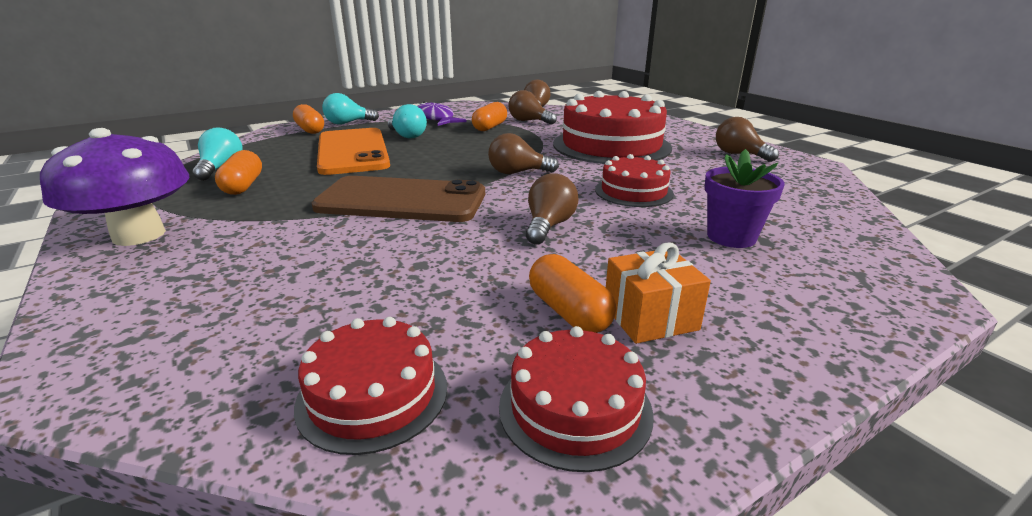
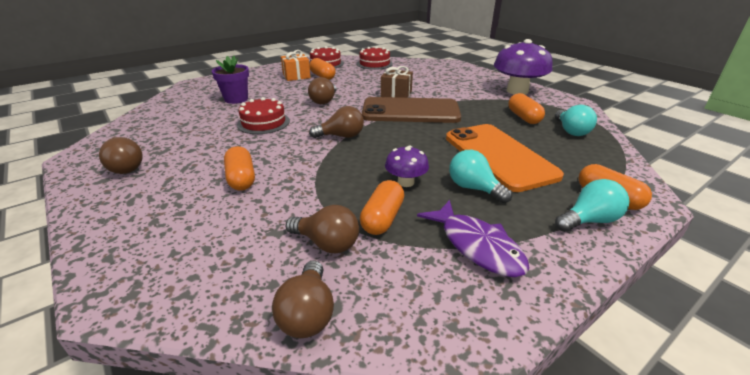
camera: 175 degrees right, 5 degrees up
(399, 237) = (396, 94): none -> brown gift
(462, 140) = (406, 182): none -> purple mushroom
(611, 145) = (241, 179): red cake -> orange capsule

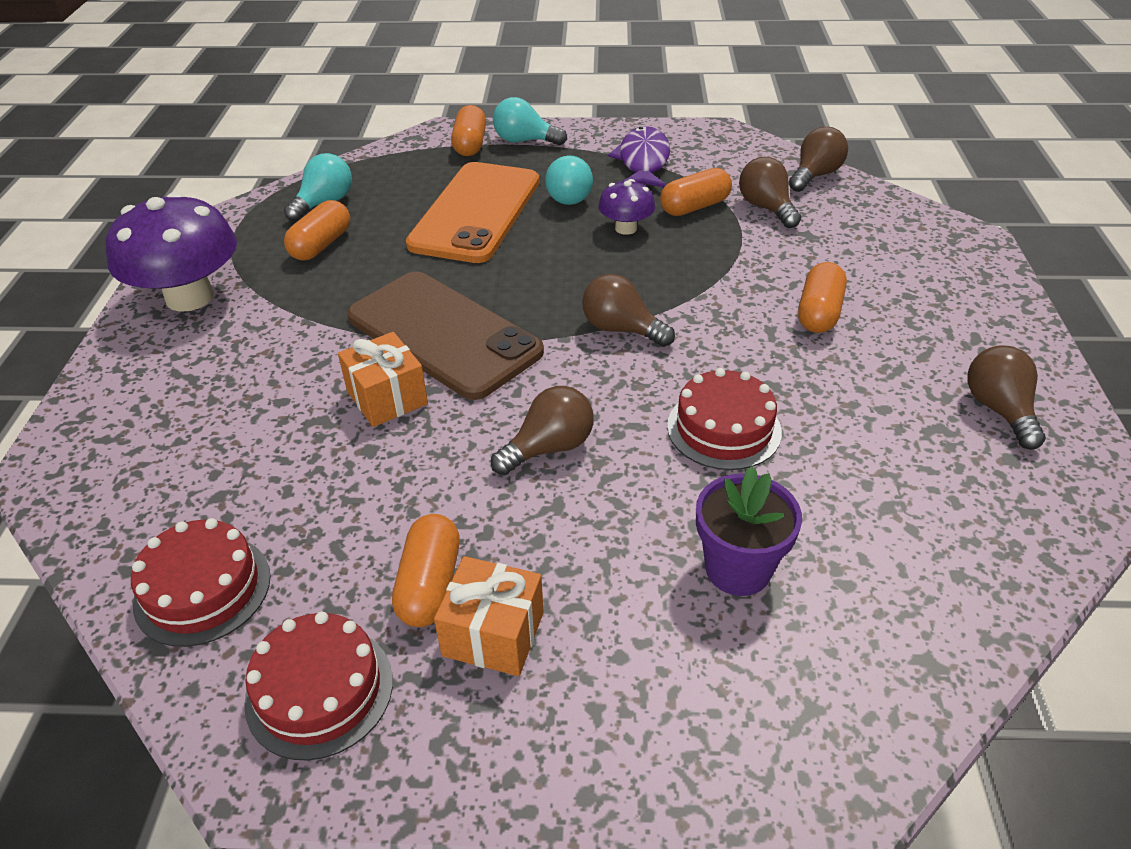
camera: 140 degrees left, 10 degrees up
(396, 94) = (387, 397): brown gift -> orange gift

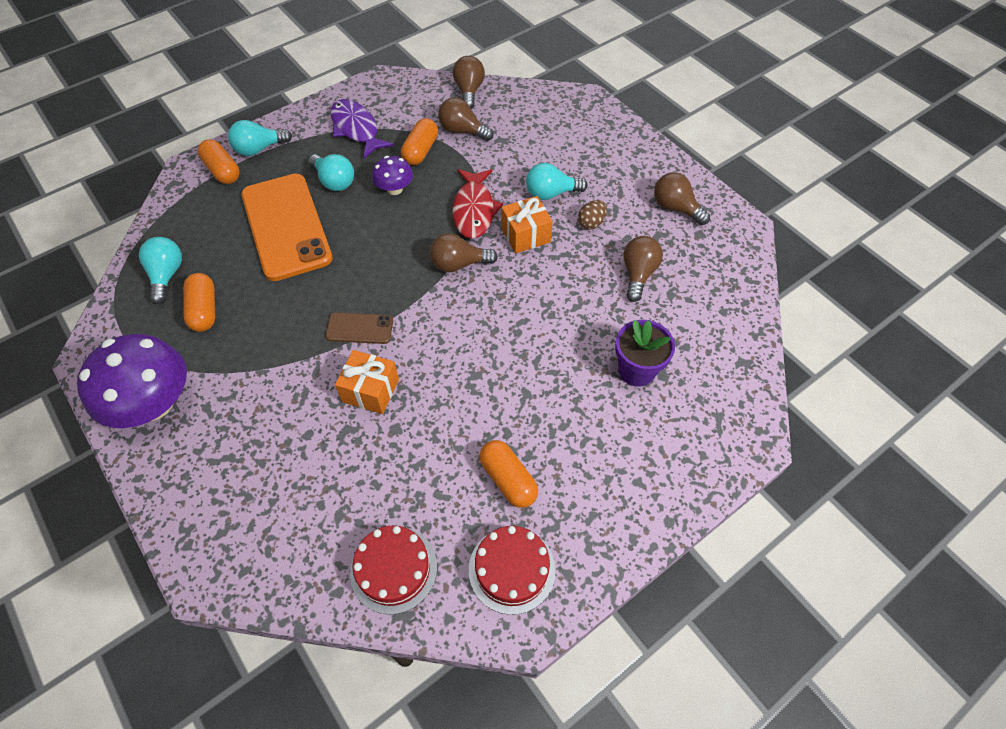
camera: 40 degrees left, 15 degrees up
(443, 334) = (359, 328): brown phone -> brown phone, size x0.45
(493, 634) = (562, 481): orange gift -> orange gift (525, 235)
(549, 448) = (491, 363): brown light bulb -> brown light bulb (638, 274)
(698, 287) = (474, 210): none -> red fish
(724, 428) = (565, 296): red cake -> none
(819, 313) = (551, 193): orange capsule -> turquoise light bulb
(845, 368) = (591, 223): none -> brown egg

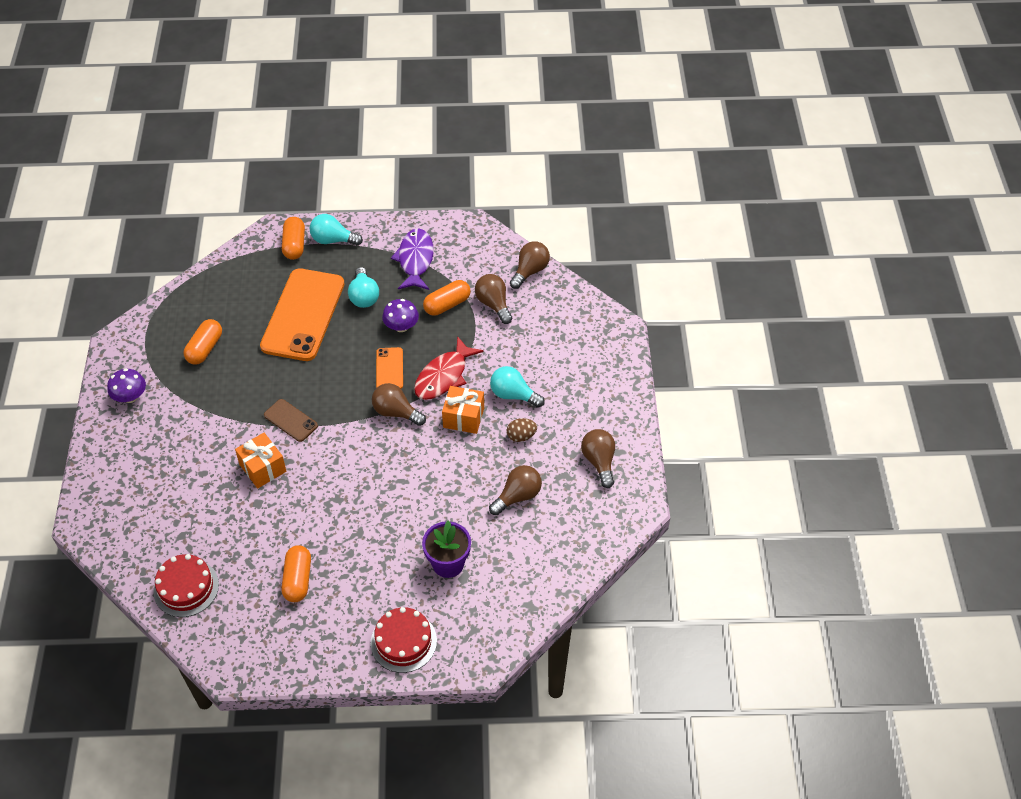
camera: 35 degrees right, 5 degrees down
(154, 404) = (130, 397): purple mushroom -> purple mushroom, size x0.51
(167, 275) = (200, 309): turquoise light bulb -> none
(417, 230) = (389, 369): none -> orange phone
(512, 569) = (252, 634): red cake -> red cake (403, 642)

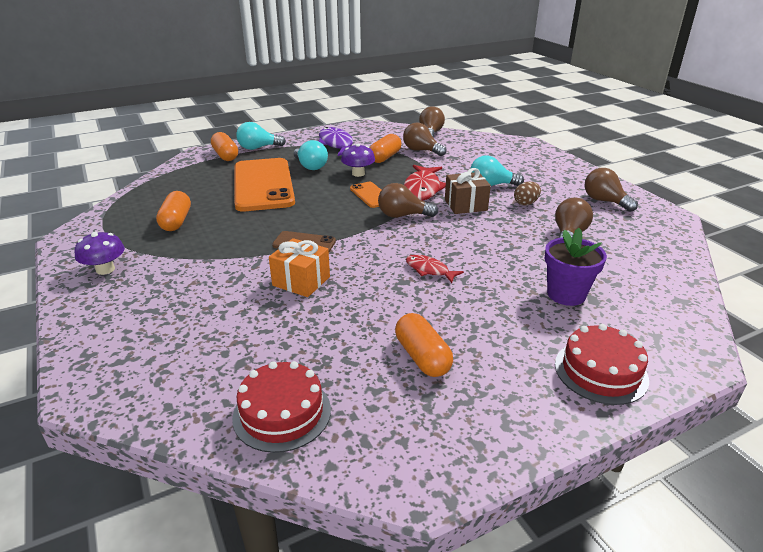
camera: 25 degrees left, 20 degrees down
(366, 494) = (429, 270): none -> red fish
(463, 417) = (465, 205): orange gift -> brown gift

